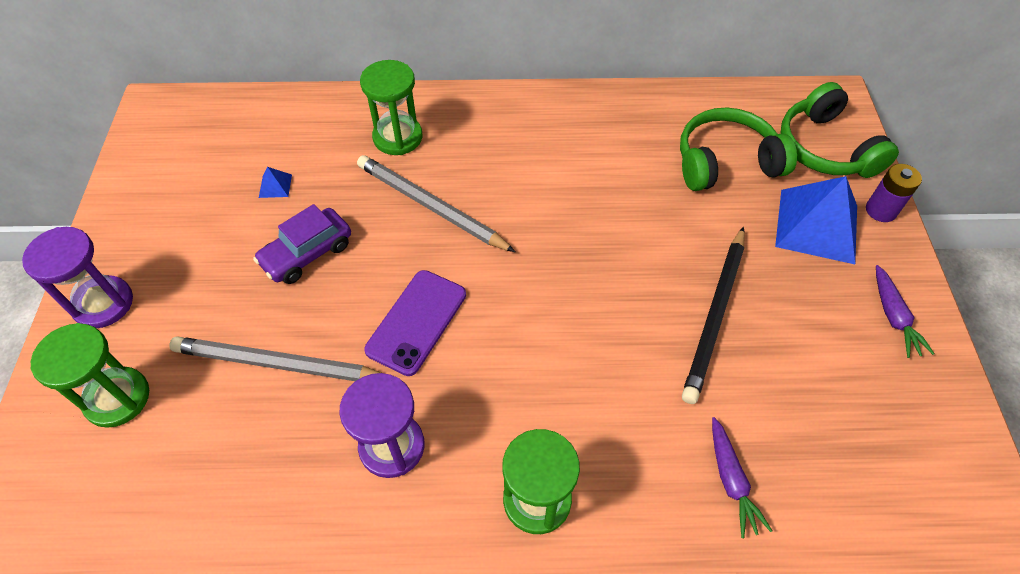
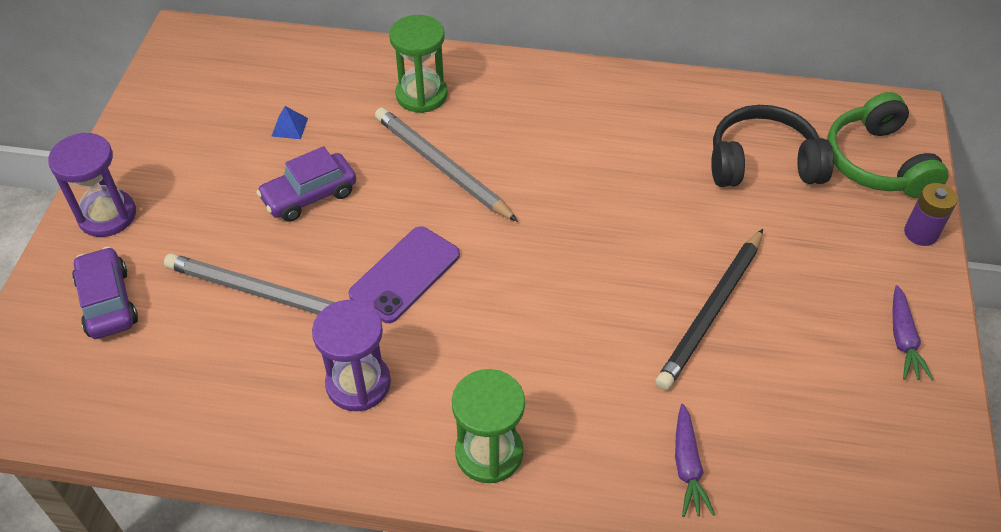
camera: 10 degrees right, 5 degrees down
(117, 398) = (108, 302): green hourglass -> purple car
(726, 163) = (763, 163): green headphones -> black headphones
(816, 225) = (845, 239): blue pyramid -> none

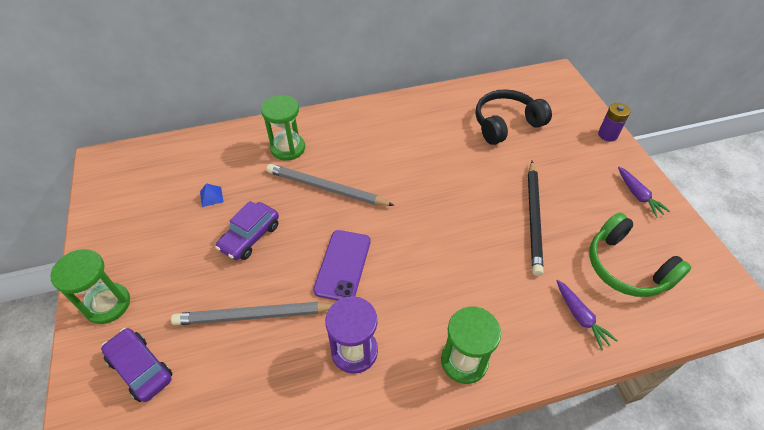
camera: 25 degrees left, 0 degrees up
(107, 215) = (108, 304): purple hourglass -> green hourglass
(877, 162) = (562, 104): green headphones -> green headphones (626, 267)

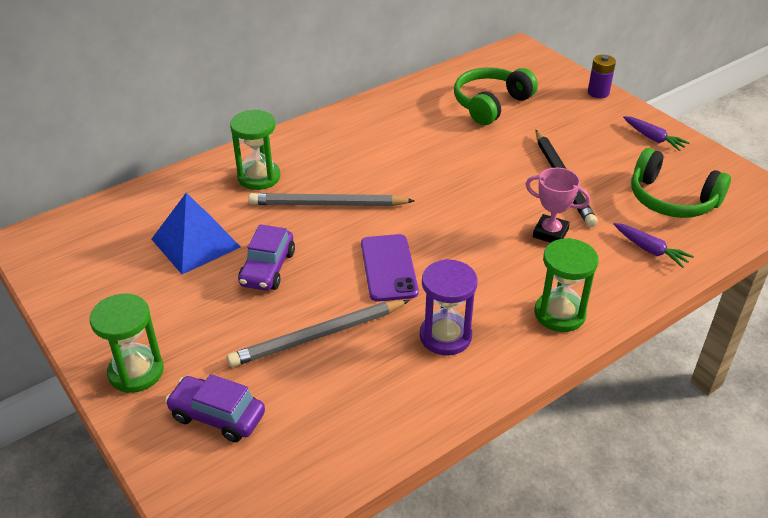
camera: 20 degrees left, 10 degrees down
(211, 196) = (195, 243): blue pyramid -> blue pyramid, size x2.50
(496, 271) = (550, 233): none -> pink trophy
(506, 124) = (491, 104): black headphones -> green headphones

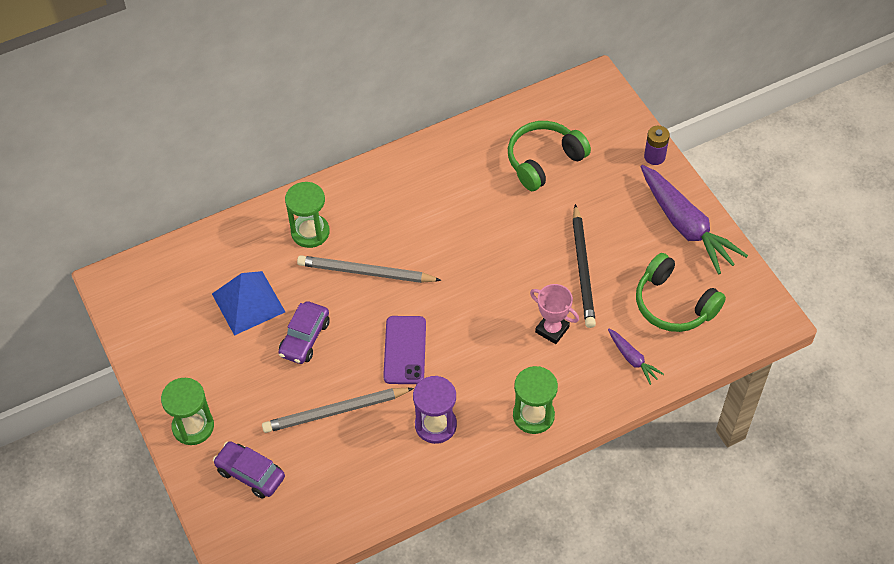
camera: 10 degrees right, 15 degrees up
(653, 138) = (685, 225): purple carrot -> purple carrot, size x2.11

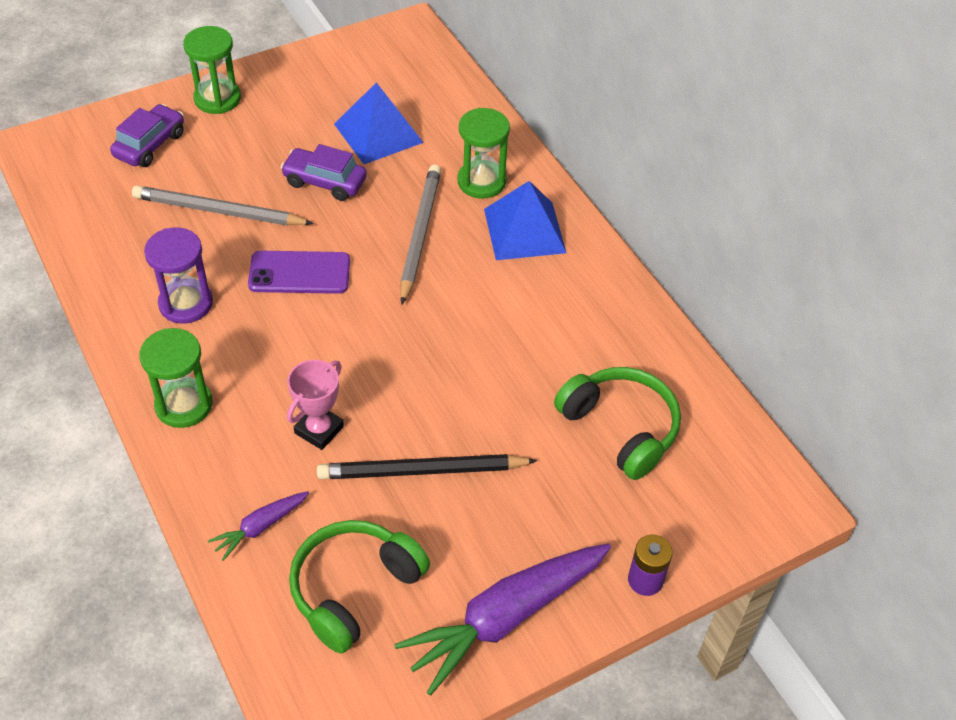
camera: 85 degrees right, 5 degrees down
(335, 412) = (219, 211): grey pencil -> grey pencil turned 60 degrees counterclockwise
(364, 206) = (524, 230): none -> blue pyramid

